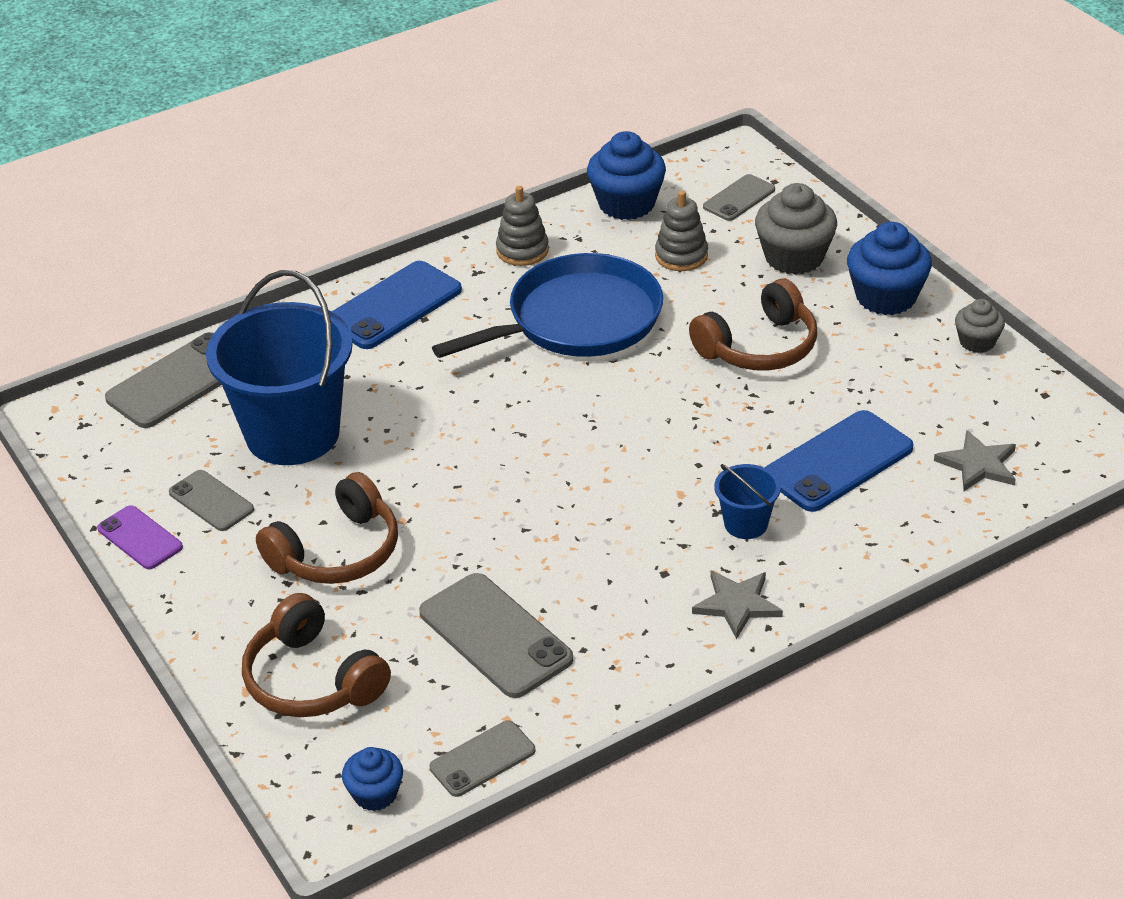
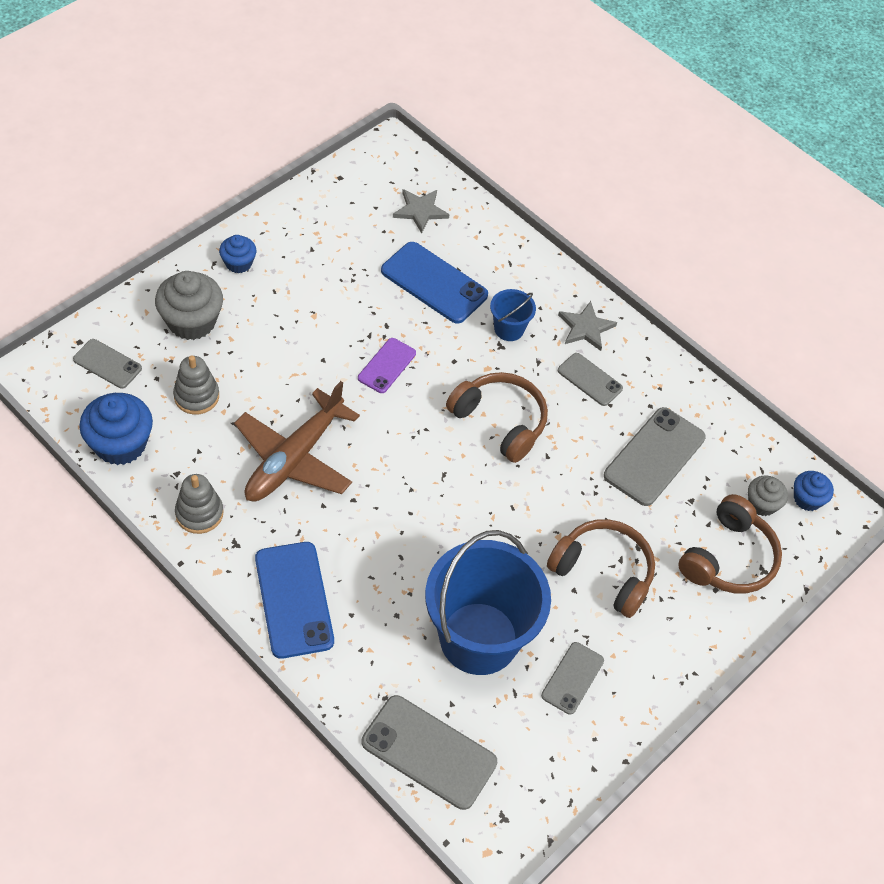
camera: 110 degrees left, 15 degrees up
(140, 538) = (627, 720): purple phone -> purple phone (387, 366)
(394, 306) = (294, 599): blue phone -> blue phone turned 45 degrees clockwise
(482, 759) = (759, 446): grey phone -> grey phone (589, 379)
(577, 320) = (294, 458): blue pan -> brown plane
(759, 347) = (312, 335): brown headphones -> brown headphones (500, 421)
(886, 297) = (238, 263): blue cupcake -> blue cupcake, size x0.57
(977, 342) = (287, 211): grey cupcake -> grey cupcake (762, 504)

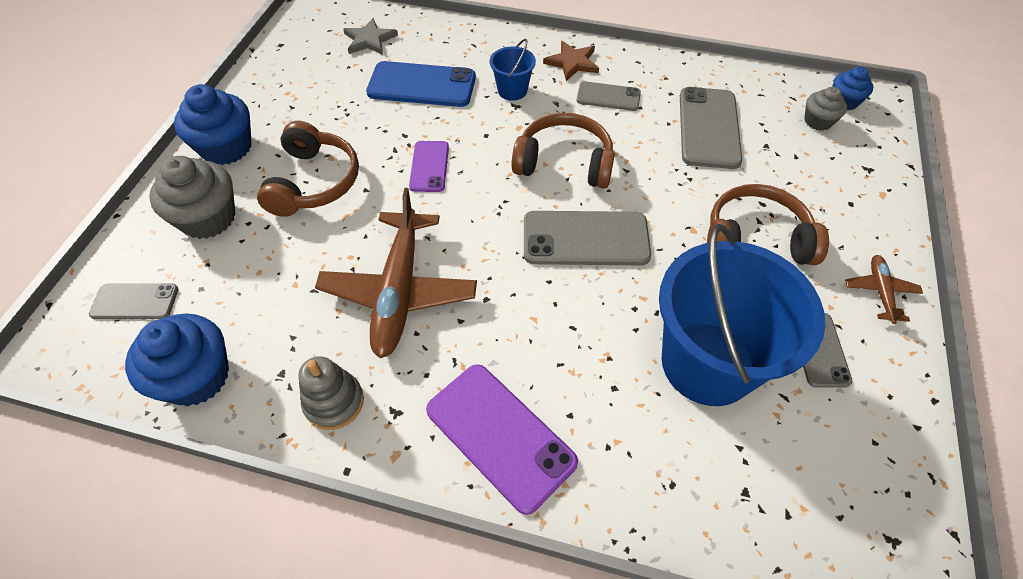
camera: 25 degrees left, 0 degrees up
(196, 396) = (256, 284): grey stacking toy -> none
(238, 263) = (226, 147): blue cupcake -> blue cupcake, size x1.75
(294, 599) = (500, 436): blue phone -> purple phone
(429, 752) = (763, 517): grey phone -> grey phone (585, 238)
(585, 328) = (572, 62): grey star -> brown star
(665, 668) = (880, 292): none -> brown plane
(729, 558) = (836, 174): brown headphones -> brown headphones (314, 182)

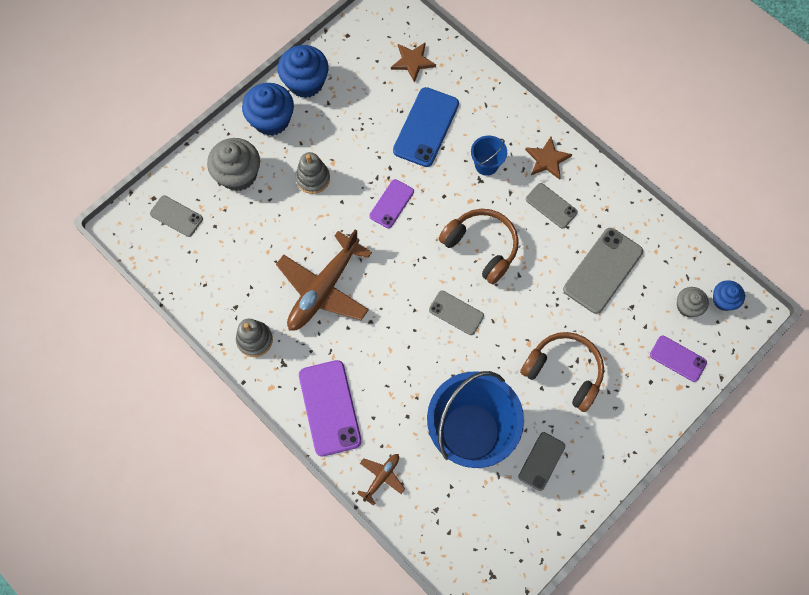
camera: 30 degrees right, 15 degrees up
(197, 377) = (191, 285): blue cupcake -> blue cupcake (305, 82)
(314, 182) = (313, 178): brown headphones -> grey stacking toy
(369, 40) = (412, 62): grey star -> brown star
(422, 85) = (426, 127): blue phone -> blue phone turned 75 degrees clockwise
(585, 238) = (456, 313): grey phone -> grey phone, size x0.59
(855, 169) = (677, 358): none -> purple phone
(880, 292) = (612, 449): brown plane -> brown plane (381, 477)

